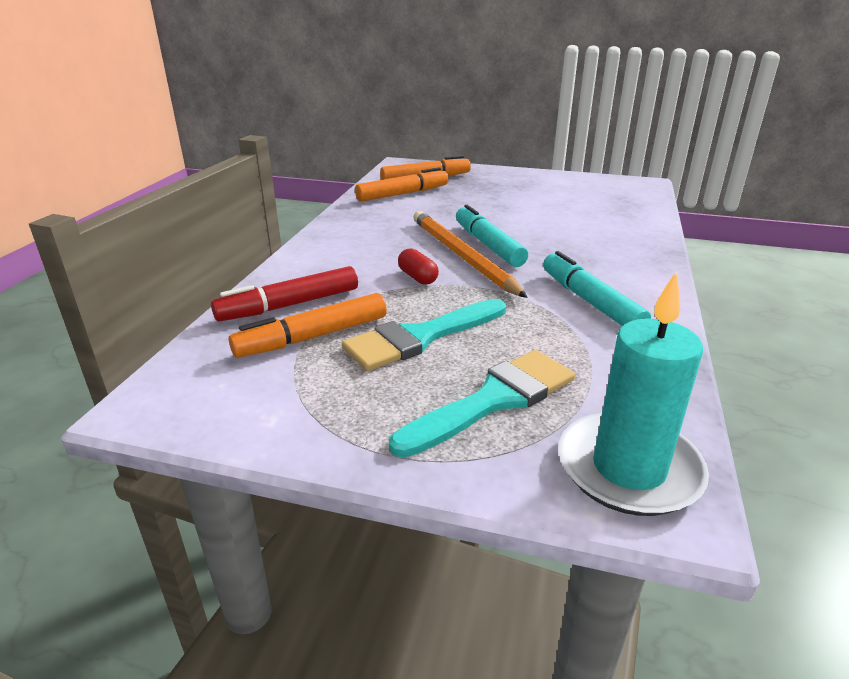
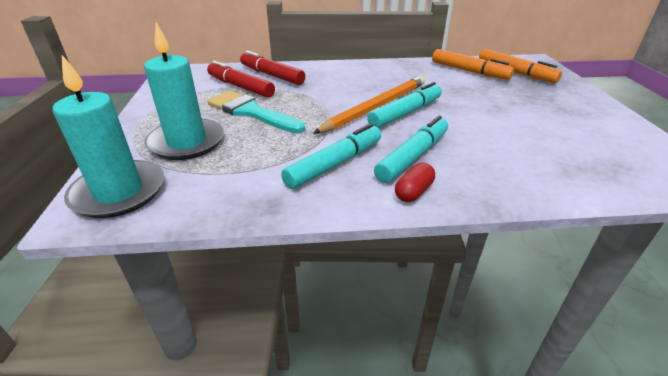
camera: 70 degrees right, 5 degrees up
(313, 337) = (240, 87): orange marker -> red marker
(417, 277) = (329, 99): red capsule -> red capsule (413, 192)
(493, 400) = (187, 142): turquoise brush -> turquoise candle
(585, 262) = (413, 156): none -> turquoise marker

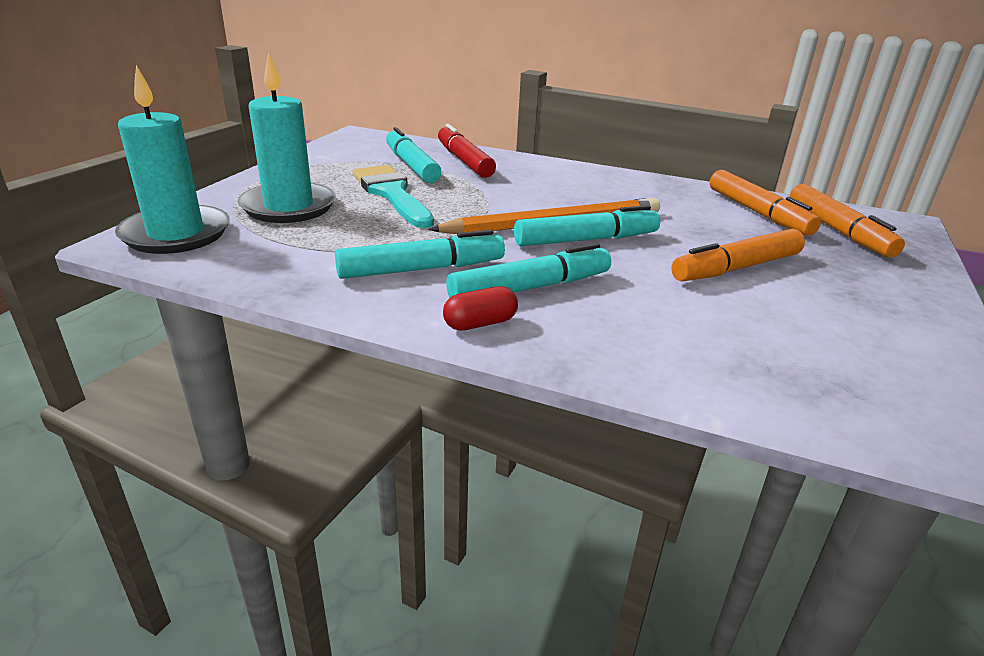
camera: 25 degrees right, 5 degrees down
(240, 87) = (411, 165): red marker -> turquoise marker
(498, 109) = (736, 268): none -> orange marker

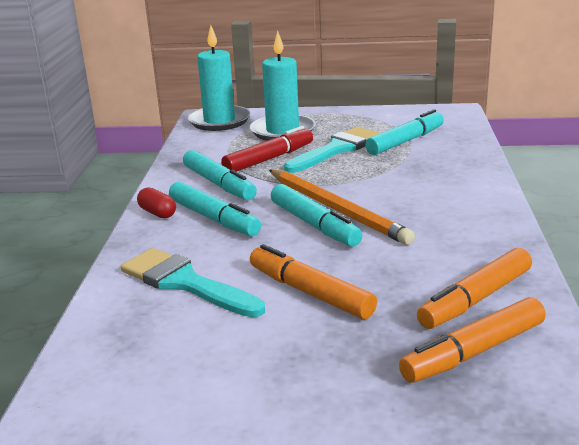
camera: 75 degrees right, 5 degrees down
(464, 161) = (444, 154): red marker -> red marker (269, 159)
(700, 329) = (185, 283): none -> turquoise brush

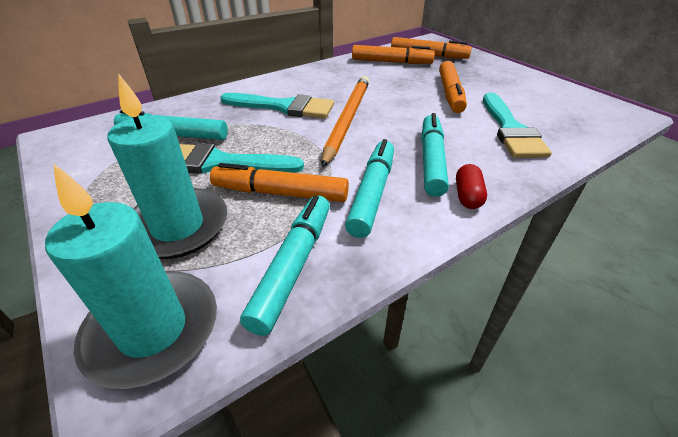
camera: 130 degrees left, 15 degrees up
(269, 159) = (280, 193): red marker -> orange marker
(314, 225) = (381, 118): turquoise marker -> turquoise marker (293, 266)
(406, 188) = (283, 107): none -> turquoise brush

